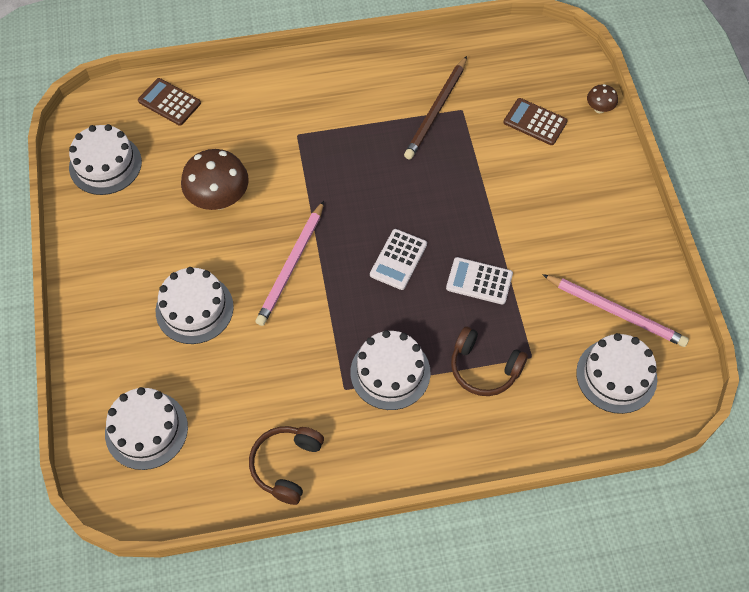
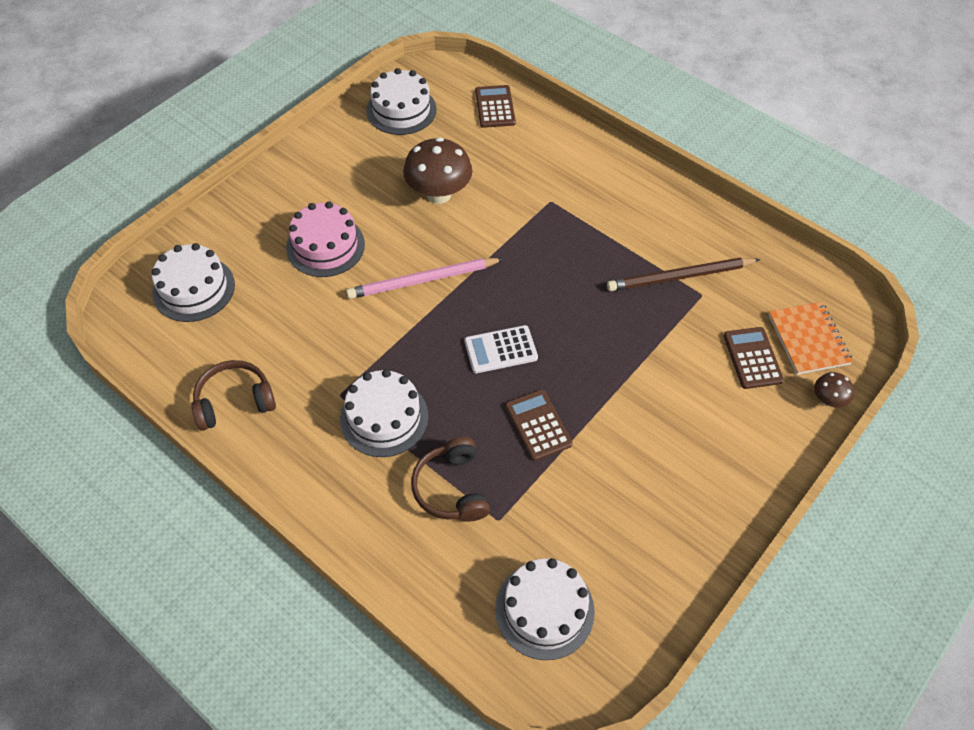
camera: 50 degrees right, 5 degrees down
(194, 309) = (325, 246): white cake -> pink cake
(479, 281) = (538, 425): white calculator -> brown calculator
(548, 82) = (808, 339): none -> orange notebook
(616, 312) = (615, 563): pink pencil -> none

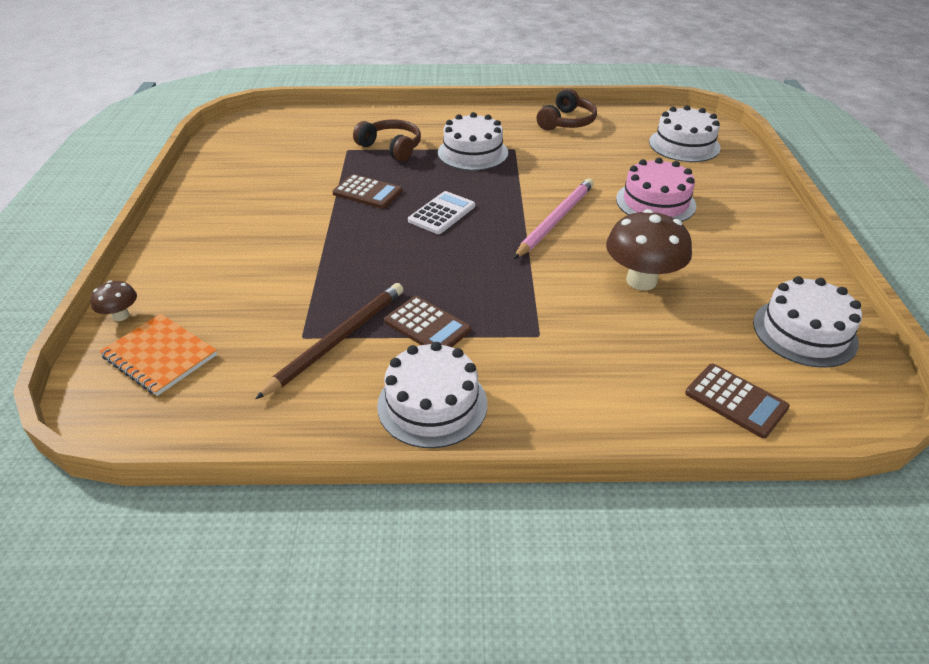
camera: 140 degrees right, 15 degrees down
(544, 610) = (284, 135): white cake -> white cake (432, 404)
(752, 358) = (215, 311): brown calculator -> brown calculator (427, 326)

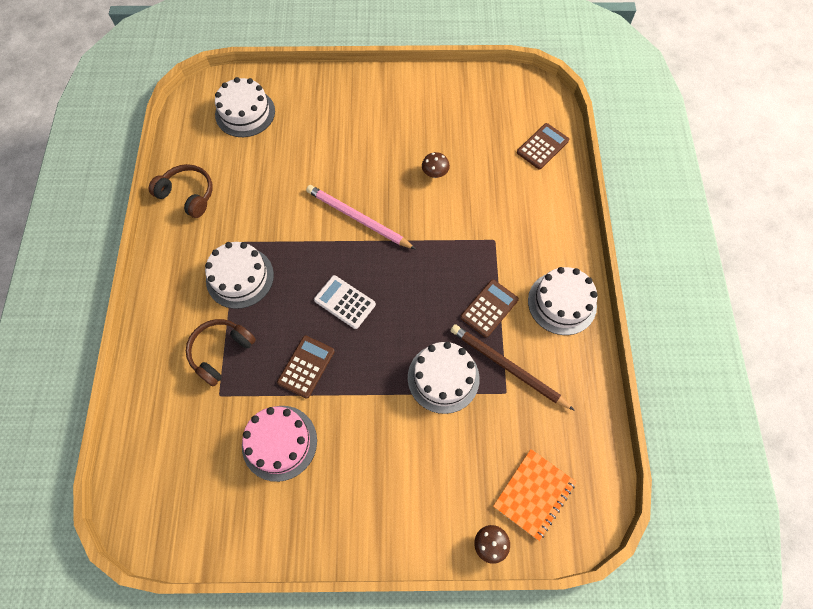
camera: 90 degrees left, 25 degrees up
(641, 281) = (435, 173): brown mushroom -> brown mushroom, size x0.49
(655, 202) = (335, 148): pink cake -> pink cake (279, 442)
(804, 332) = (483, 99): white cake -> white cake (443, 378)

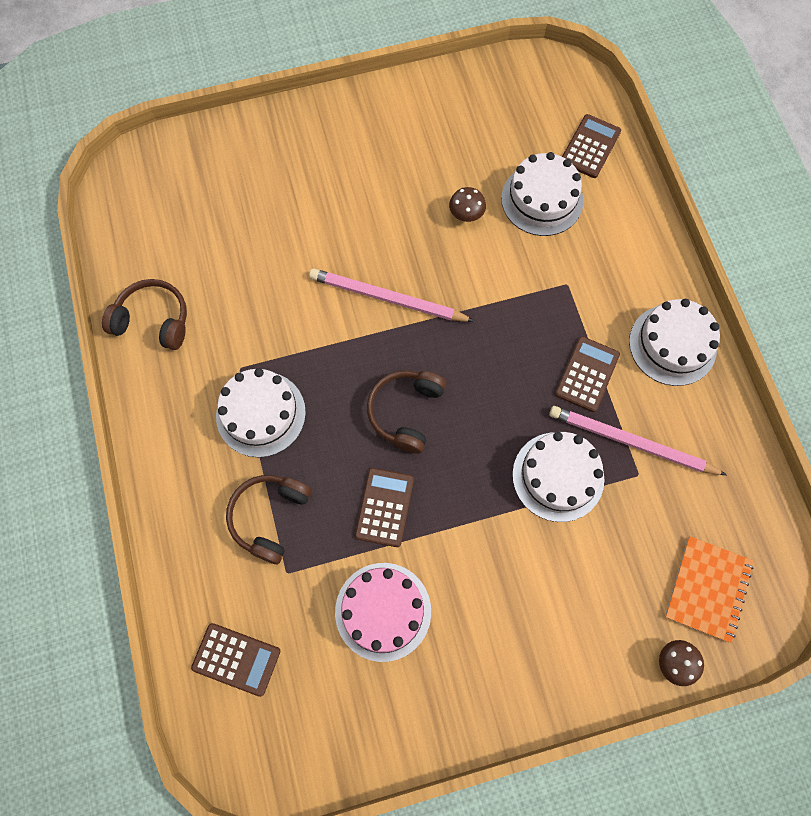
camera: 15 degrees left, 5 degrees up
(161, 448) = (236, 659): none -> brown calculator
(245, 113) = (191, 189): white cake -> white cake (542, 199)
(344, 302) = (406, 412): white calculator -> brown headphones
(507, 367) = (631, 442): brown pencil -> pink pencil

